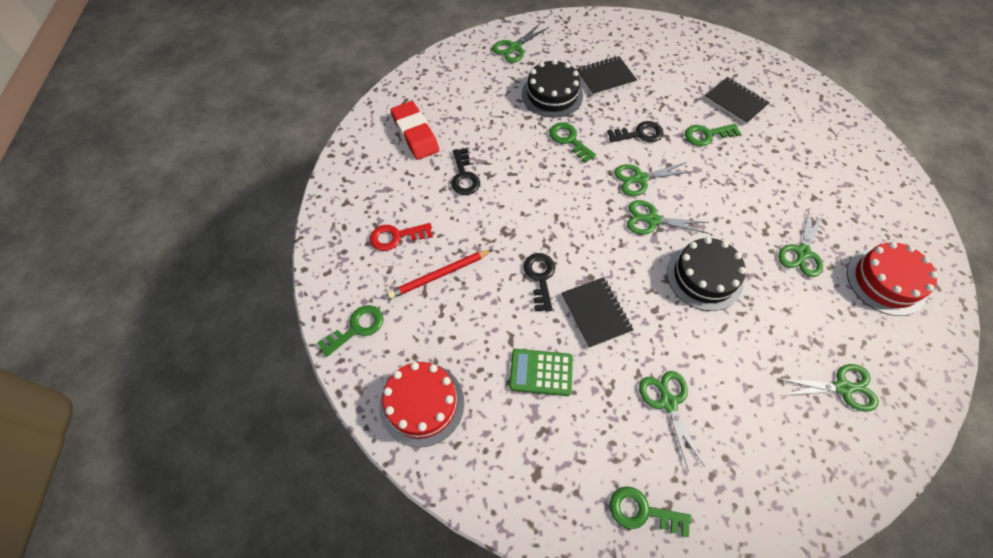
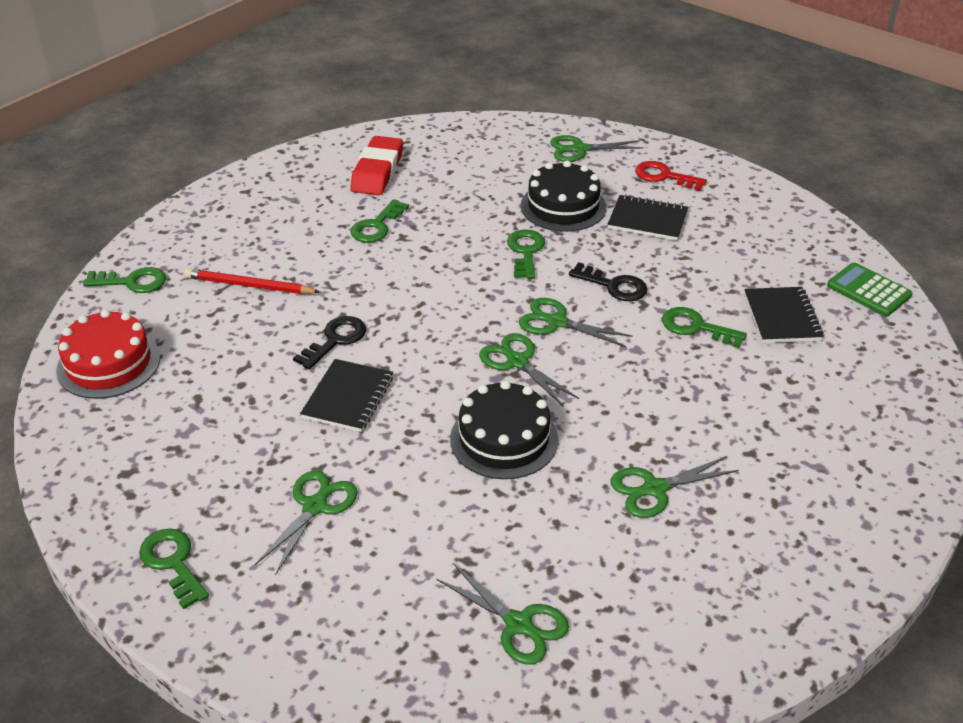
camera: 40 degrees right, 20 degrees down
(396, 237) = (252, 238): red key -> red key (664, 176)
(464, 176) = (377, 226): black key -> green key
(541, 372) = (234, 407): green calculator -> green calculator (869, 290)
(886, 281) = (725, 578): red cake -> none

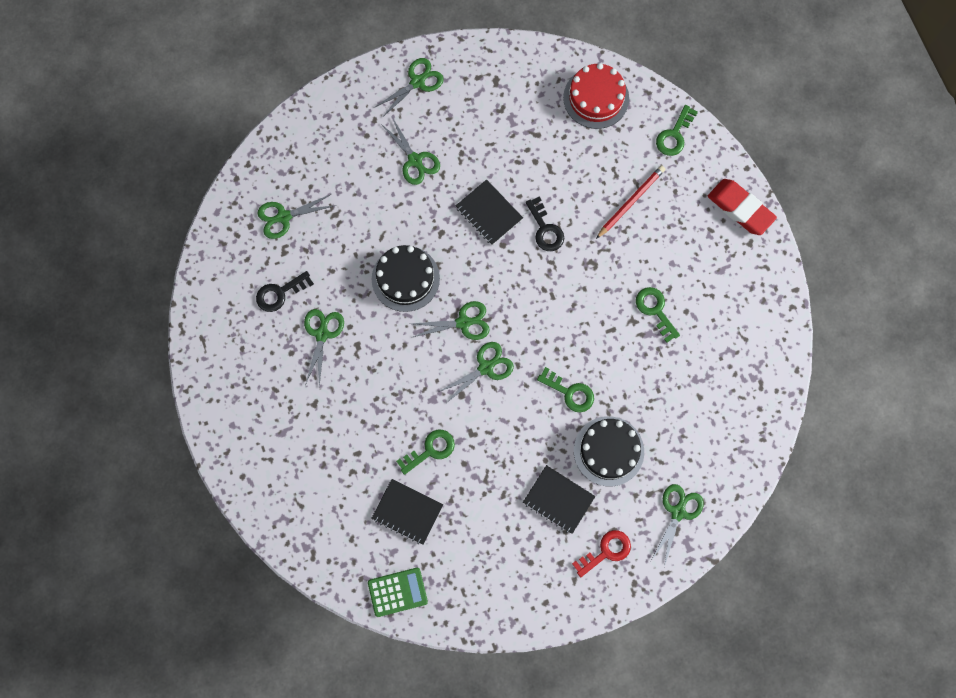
camera: 120 degrees right, 35 degrees up
(173, 563) = (417, 82): green key -> green scissors
(377, 172) = (727, 344): red eraser -> red eraser (740, 209)
(614, 286) = (500, 427): black key -> black key (280, 293)
(647, 220) = (558, 499): black notebook -> black notebook turned 75 degrees clockwise

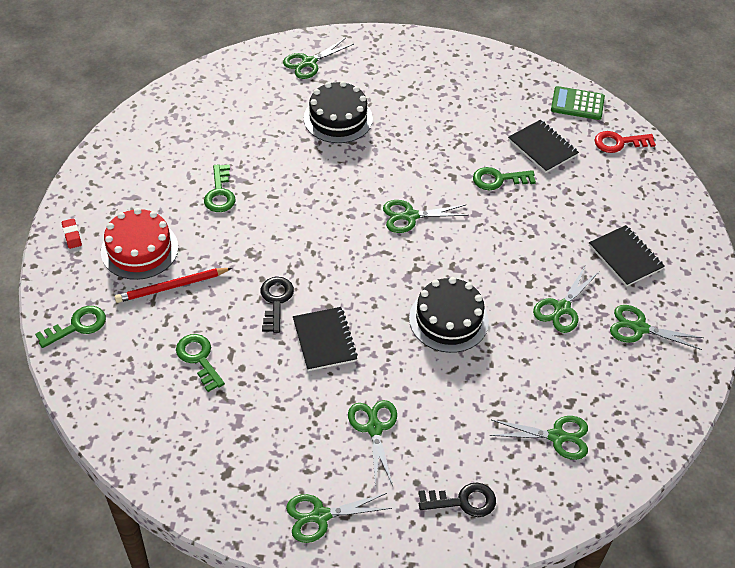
camera: 155 degrees left, 25 degrees down
(280, 293) = (592, 363): black key -> black key (463, 501)
(463, 322) = (410, 259): green scissors -> green scissors (639, 328)
(558, 499) = (403, 106): black notebook -> black notebook (625, 257)
(570, 392) = (343, 168): green key -> green key (199, 359)
(596, 98) = (128, 400): red cake -> red cake (139, 249)
(606, 551) = (385, 63): red key -> red key (619, 143)
(740, 209) = (72, 235): red eraser -> red eraser, size x0.44

